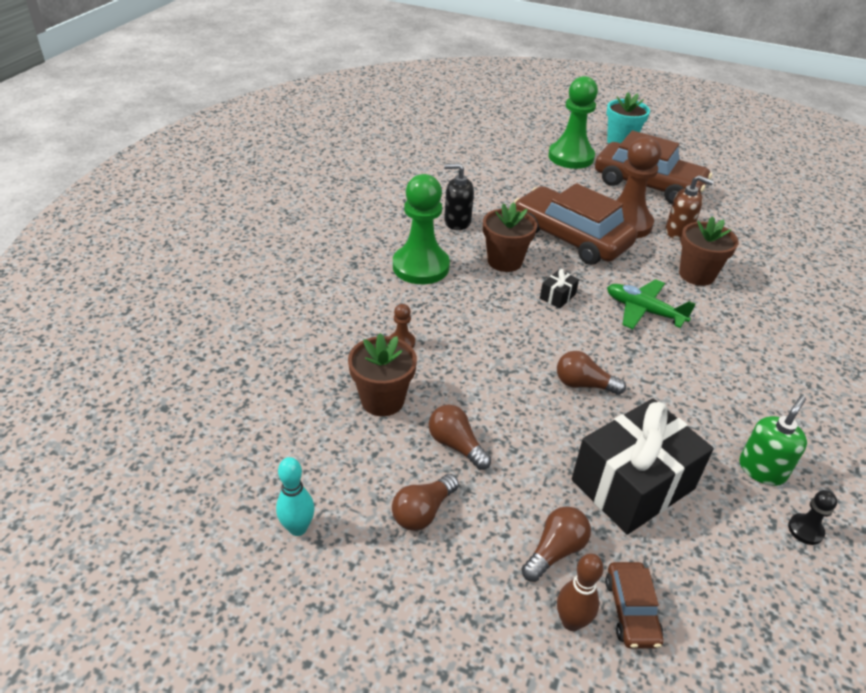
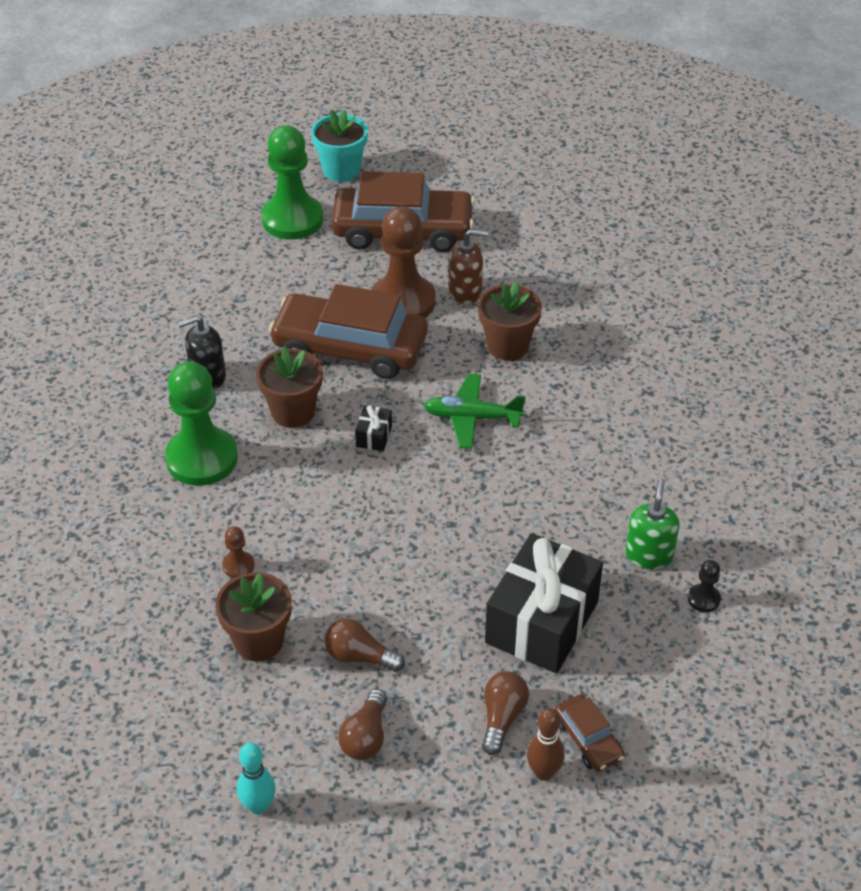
camera: 25 degrees left, 5 degrees up
(583, 384) = (450, 534): brown light bulb -> none

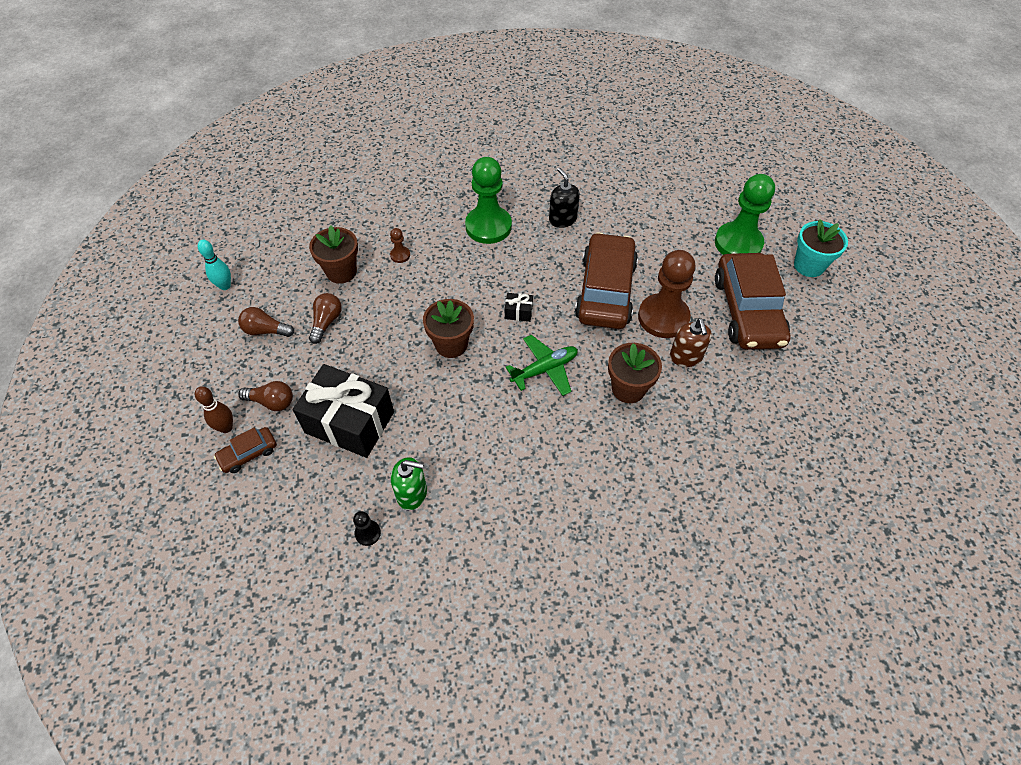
camera: 85 degrees right, 10 degrees up
(293, 412) = (536, 266): brown flower pot -> brown flower pot (451, 344)
(472, 418) = (544, 369): green plane -> green plane turned 60 degrees clockwise

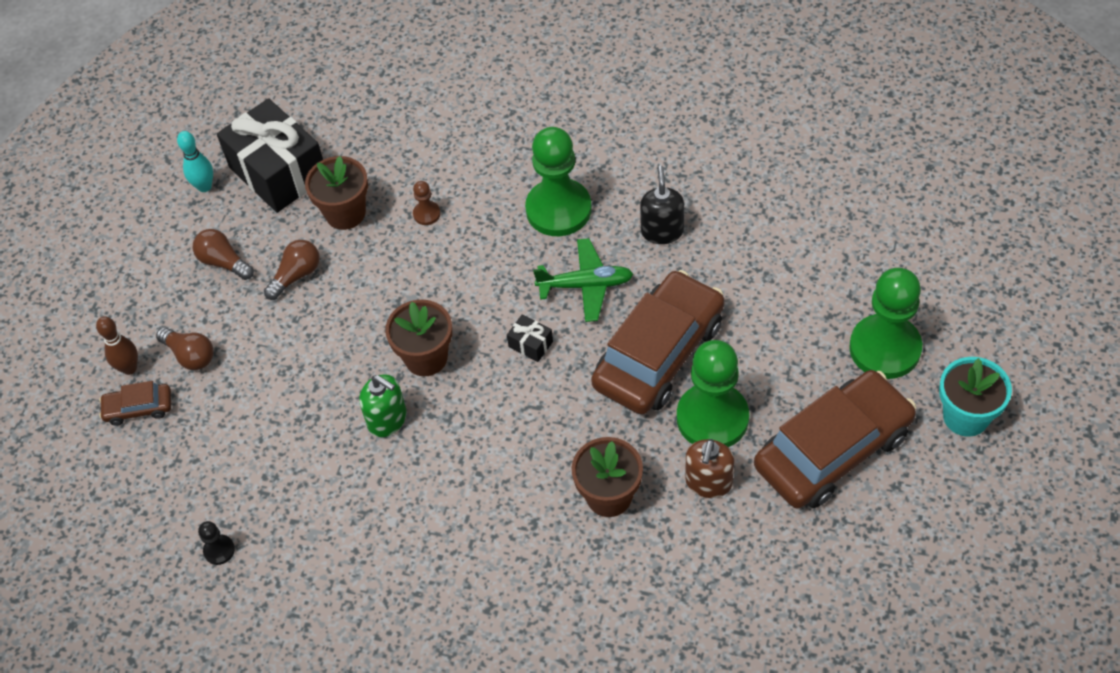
camera: 30 degrees right, 0 degrees up
(349, 422) = (262, 413): black gift -> black gift (278, 172)
(412, 493) = (288, 524): green soap dispenser -> green soap dispenser (387, 420)
(544, 369) = (520, 432): green plane -> green plane (585, 285)
(663, 317) = (712, 418): brown pawn -> green pawn
(747, 311) = (833, 450): brown car -> brown car turned 150 degrees counterclockwise

